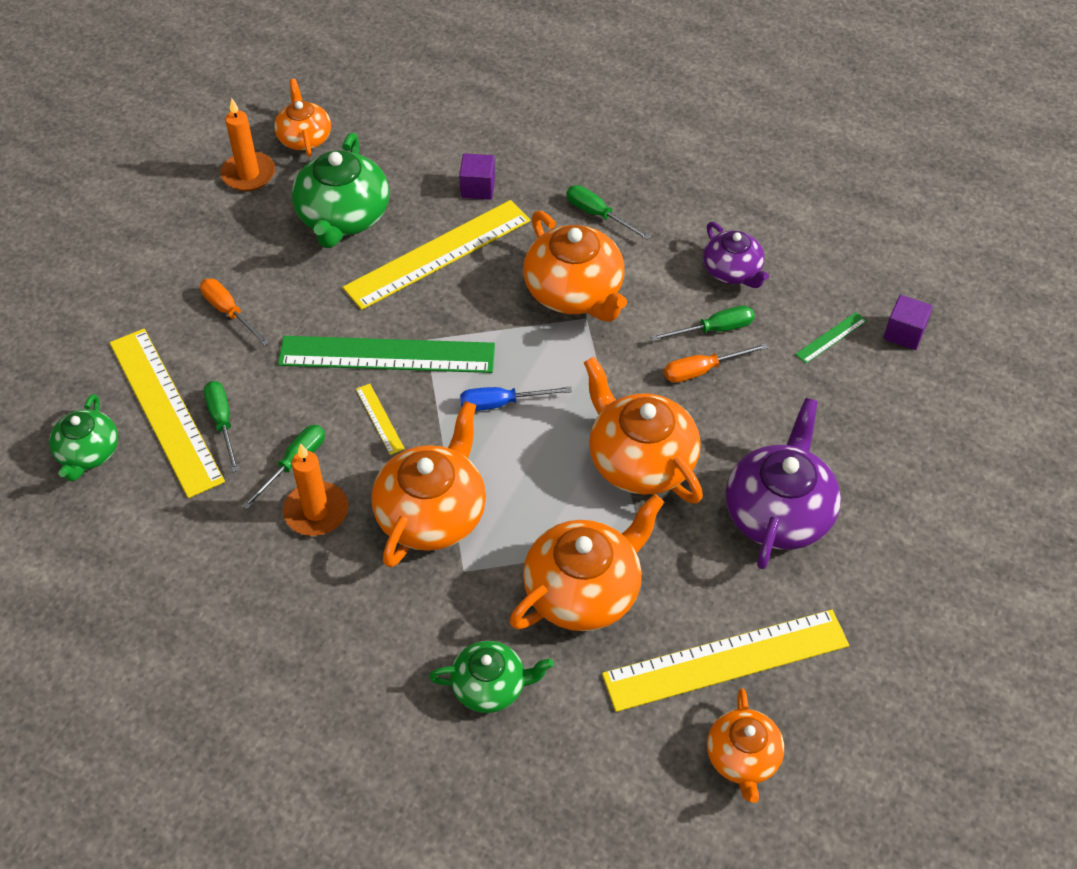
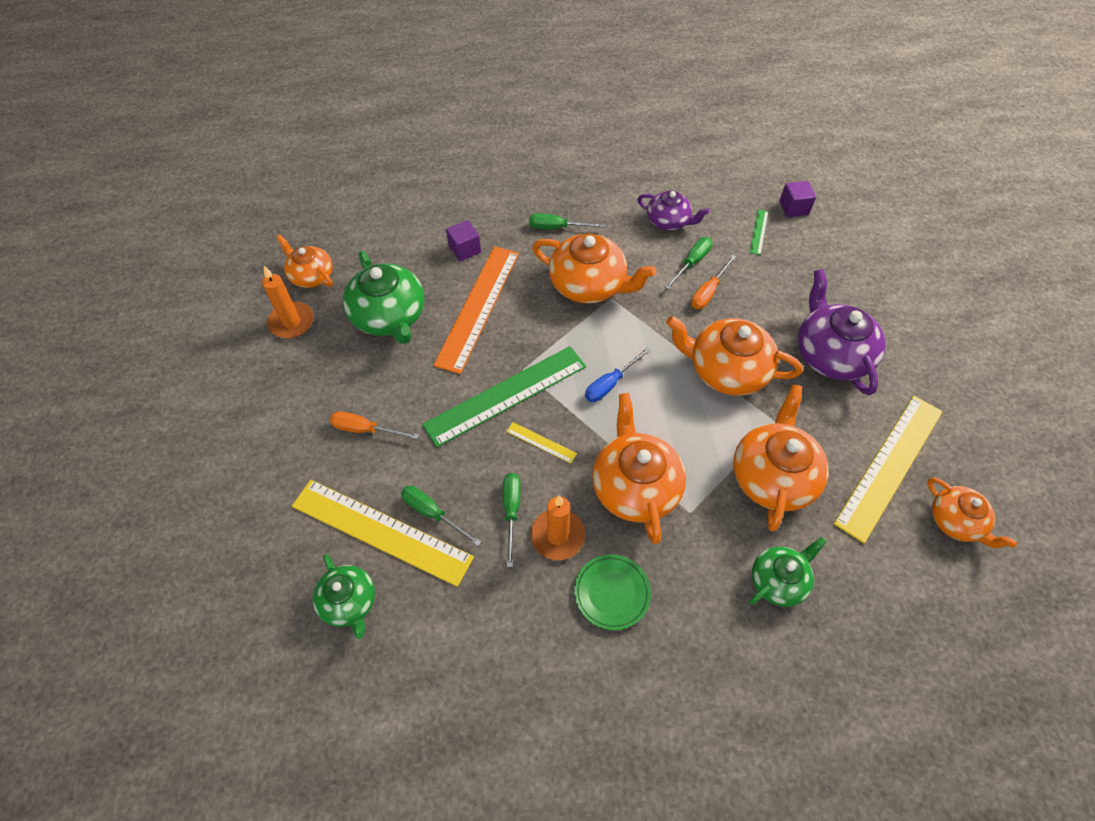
camera: 35 degrees left, 5 degrees up
(319, 592) = (612, 593): none -> green plate
(438, 254) = (478, 307): yellow ruler -> orange ruler

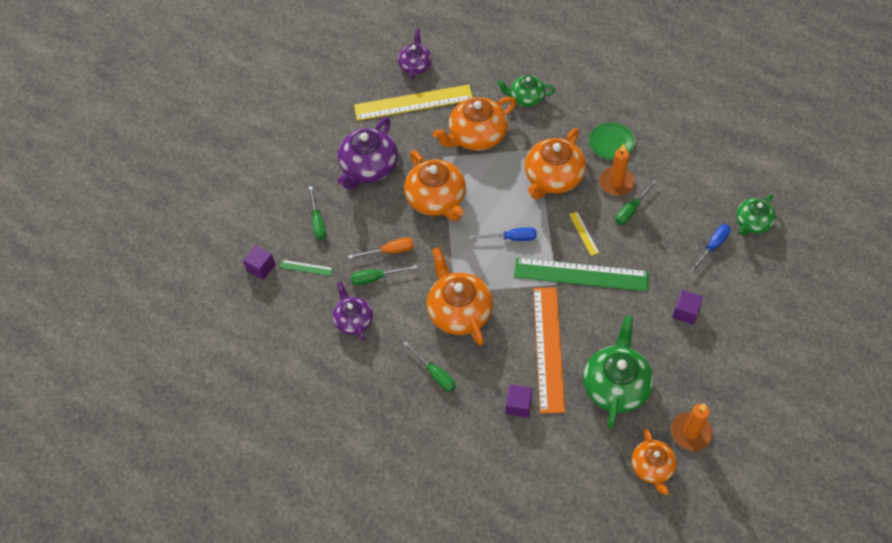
camera: 135 degrees left, 0 degrees up
(349, 602) = (752, 223): green teapot -> green teapot turned 150 degrees counterclockwise
(365, 429) = (685, 312): orange screwdriver -> purple cube
(381, 531) = (712, 247): yellow ruler -> blue screwdriver
(433, 513) = (676, 237): green screwdriver -> green screwdriver (318, 222)
(478, 307) = (548, 348): orange ruler -> orange ruler turned 60 degrees counterclockwise
(759, 232) = (306, 268): green ruler -> green ruler turned 45 degrees clockwise
(956, 521) = (415, 65): orange teapot -> purple teapot

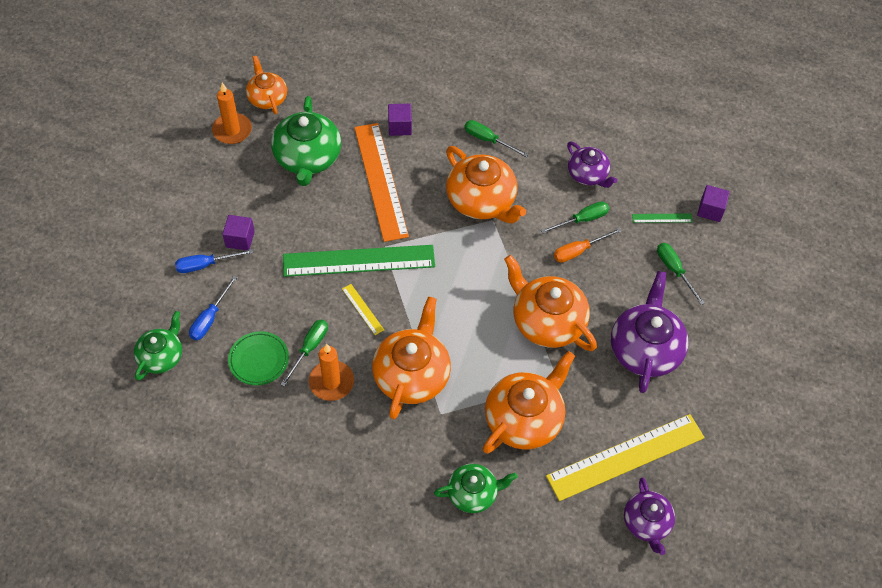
camera: 160 degrees right, 0 degrees up
(511, 238) = (445, 289): blue screwdriver -> blue screwdriver (205, 265)
(611, 143) = (345, 440): green plate -> green plate (259, 360)

